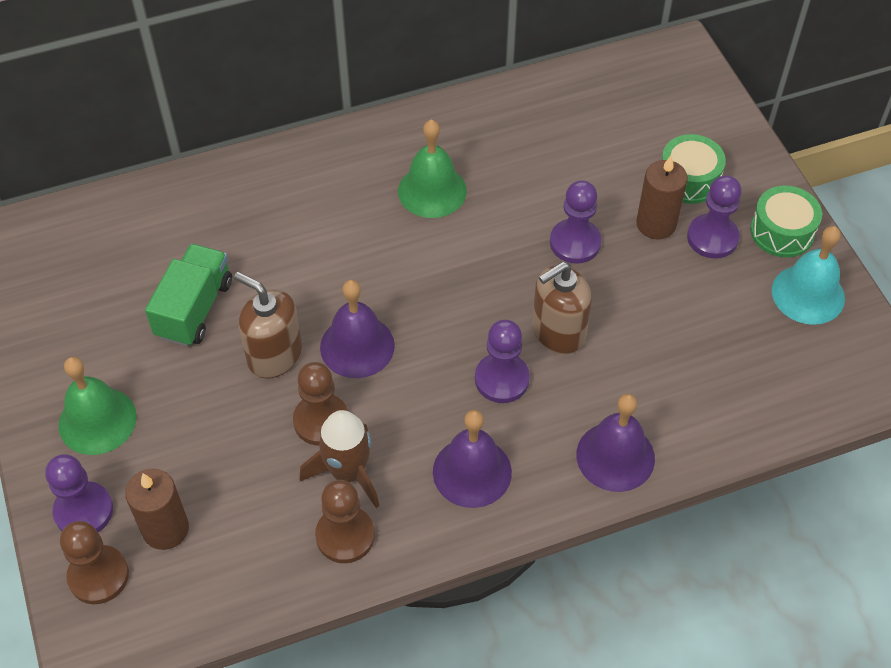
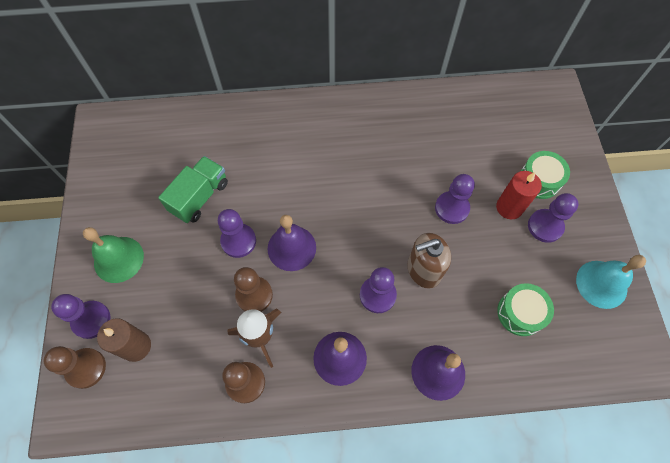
camera: 15 degrees right, 10 degrees up
(274, 355) = (238, 241): brown soap dispenser -> purple pawn
(432, 191) = (369, 150): green bell -> none
(656, 224) = (509, 207): brown candle -> red candle
(782, 232) = (594, 233): green drum -> green drum (520, 313)

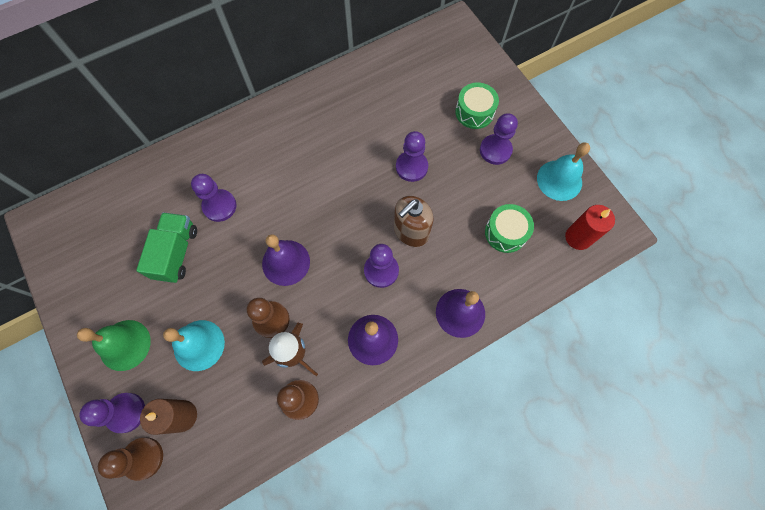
camera: 25 degrees left, 5 degrees up
(180, 288) = (199, 345): none -> turquoise bell
(238, 241) = (233, 277): purple pawn -> purple pawn (219, 206)
(509, 207) = (459, 146): red candle -> red candle (578, 237)

